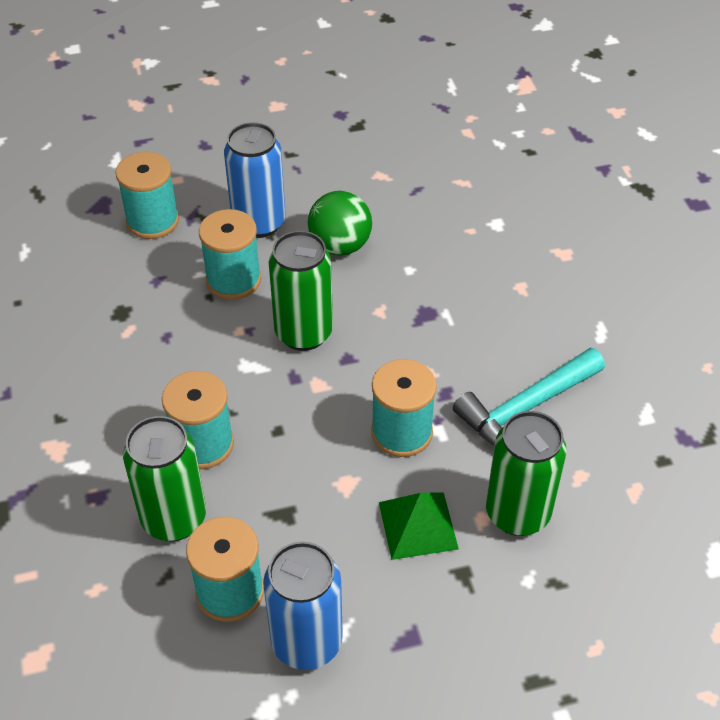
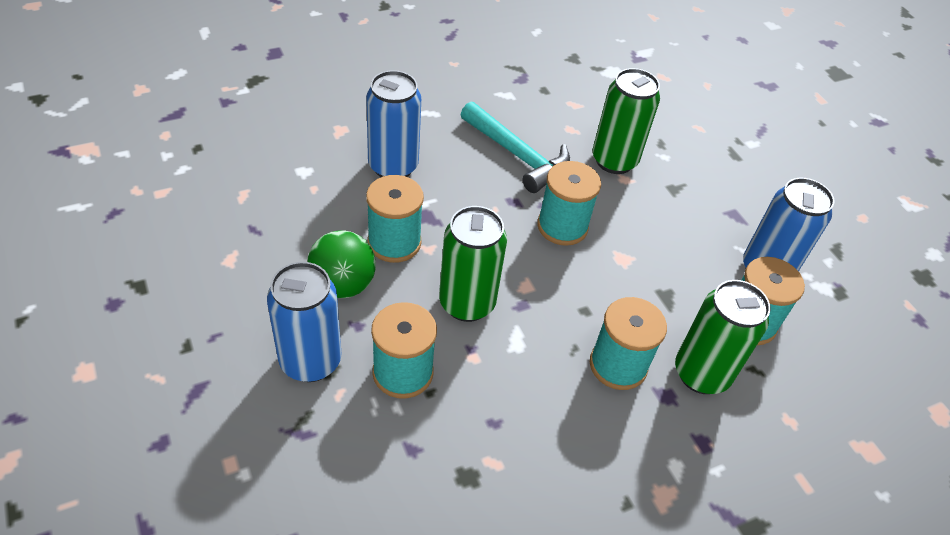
camera: 105 degrees left, 0 degrees up
(152, 221) = (311, 475): turquoise spool -> turquoise spool (394, 242)
(417, 525) = (644, 213): green pyramid -> none
(503, 292) = (393, 166): none -> blue can

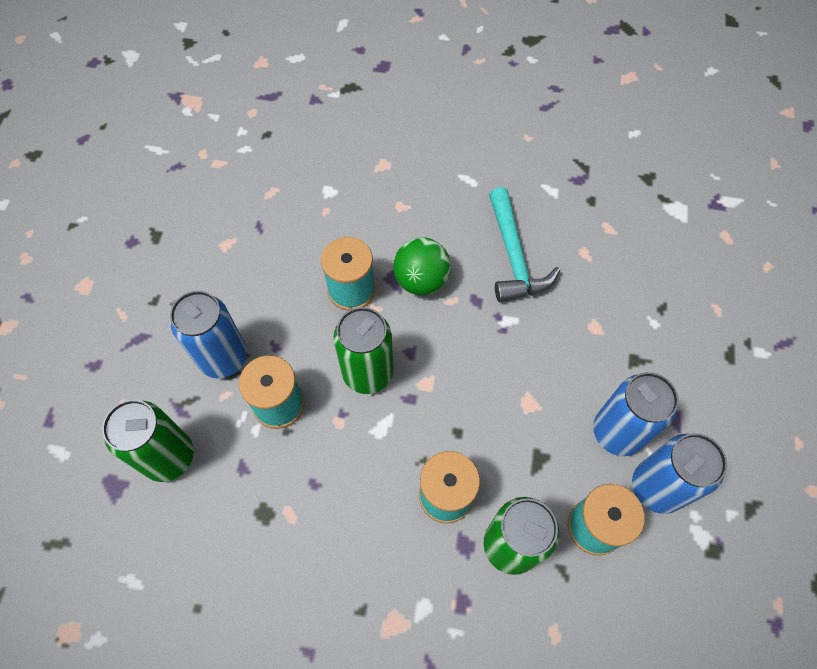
camera: 40 degrees right, 15 degrees up
(343, 285) = (288, 307): green ball -> green ball (421, 280)
(393, 166) = (400, 219): blue can -> blue can (617, 432)
(562, 226) = (499, 345): turquoise spool -> none
(614, 161) = (600, 304): green can -> green can (169, 457)

